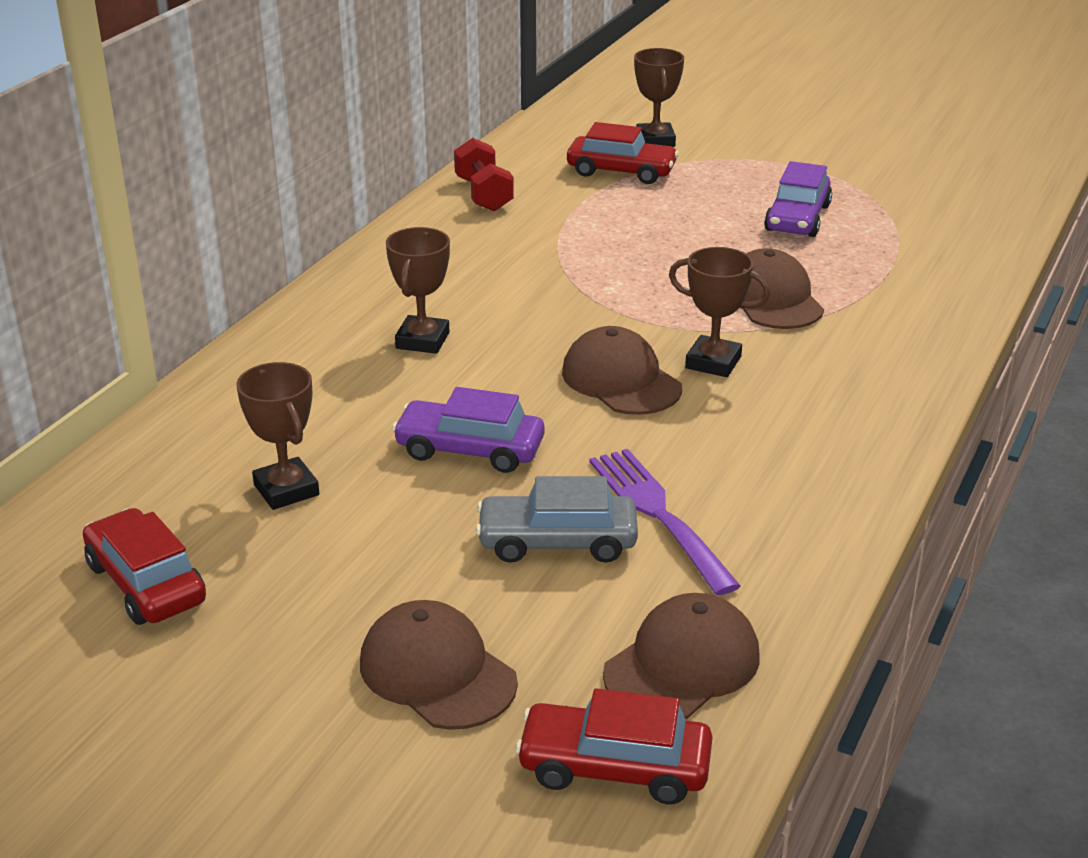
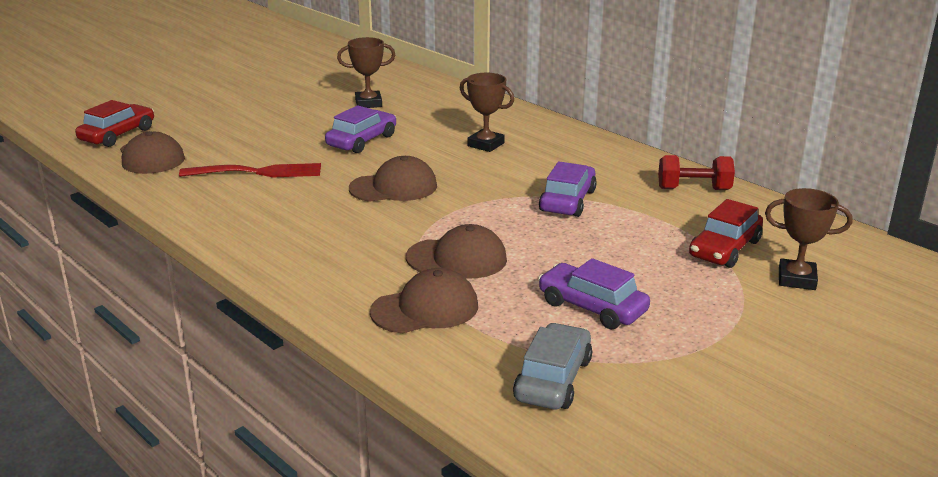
camera: 110 degrees right, 5 degrees down
(146, 583) = (328, 78): red car -> none
(437, 672) = (211, 115): brown cap -> brown cap (425, 309)
(557, 542) = (264, 147): grey car -> grey car (553, 379)
(570, 259) = (567, 201): none -> purple car
(658, 514) = (258, 172): purple fork -> red fork
(713, 362) = (389, 218): brown trophy -> none

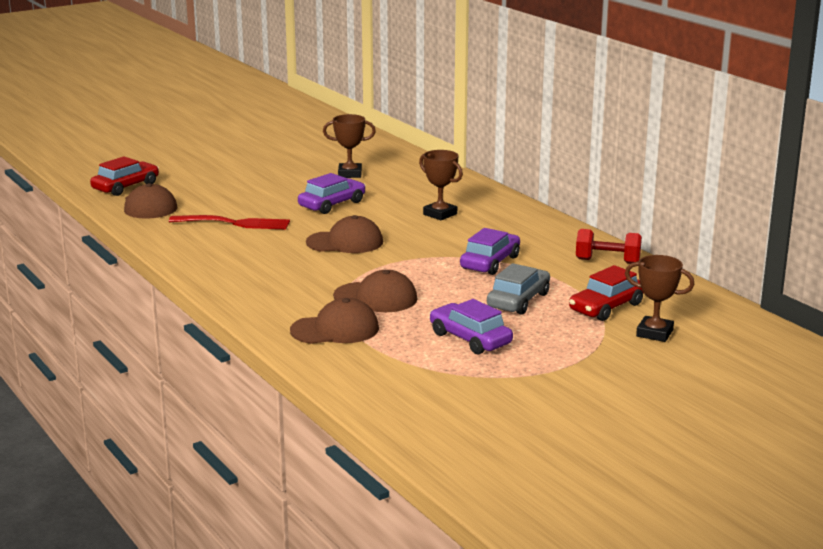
camera: 10 degrees right, 5 degrees down
(553, 379) = (414, 382): grey car -> grey car (518, 300)

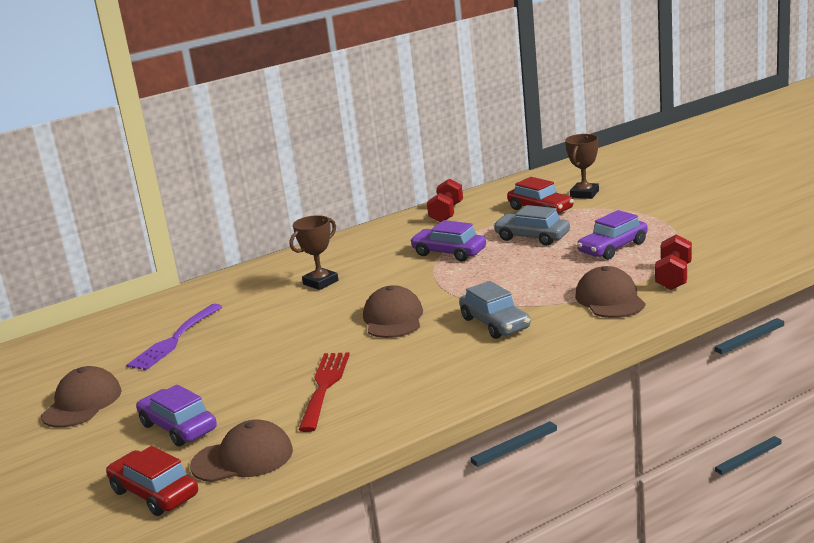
camera: 85 degrees left, 0 degrees up
(311, 280) = (495, 323): none -> grey car
(332, 204) = (276, 338): purple car -> purple car (178, 427)
(350, 174) = (174, 340): brown trophy -> purple fork
(374, 364) = (674, 277): none -> red dumbbell
(376, 298) = (534, 290): brown cap -> brown cap (82, 403)

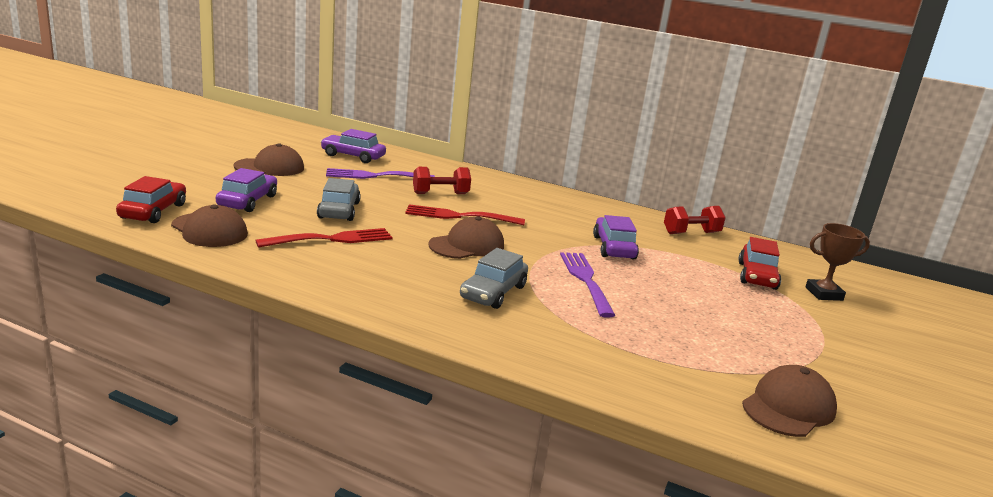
camera: 50 degrees right, 0 degrees up
(320, 282) = (507, 206): brown trophy -> none
(324, 310) = (459, 216): none -> red fork
(501, 279) = (586, 280): none -> purple fork
(532, 237) = (690, 281): grey car -> grey car (339, 210)
(610, 299) = (596, 346): brown cap -> brown cap (788, 407)
(613, 248) = (717, 330): purple car -> purple car (353, 156)
(674, 277) = (687, 380): red dumbbell -> red dumbbell (440, 194)

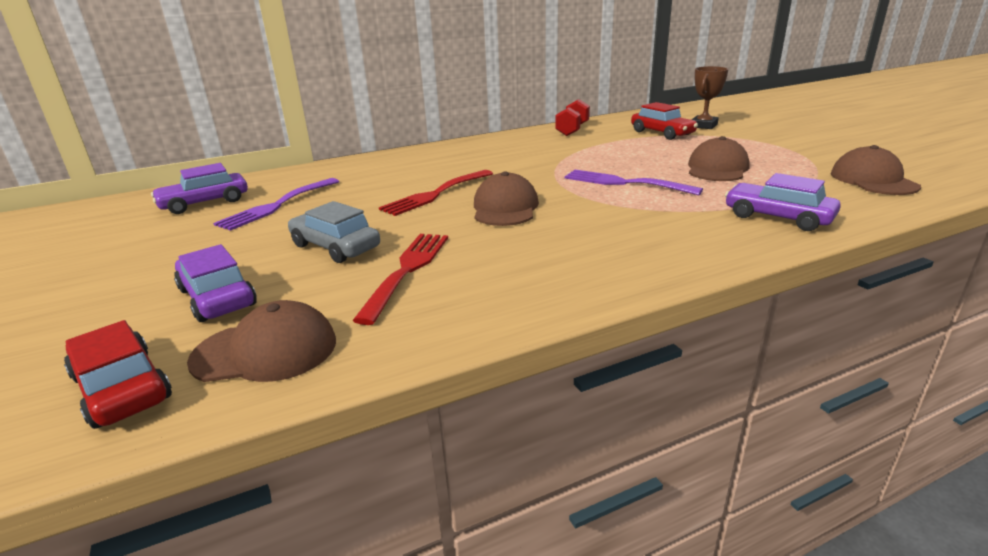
camera: 45 degrees left, 5 degrees up
(270, 167) = (140, 256): brown cap -> brown cap (717, 168)
(440, 194) = (372, 188): red dumbbell -> none
(493, 292) = (618, 223): grey car -> none
(614, 247) = (572, 158): purple car -> purple car (777, 217)

